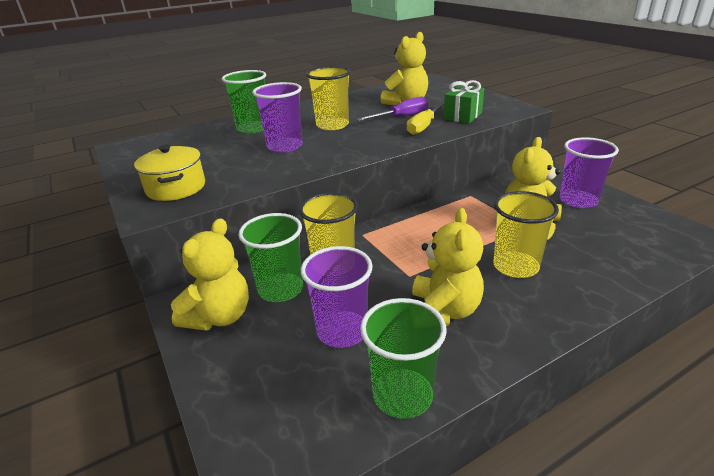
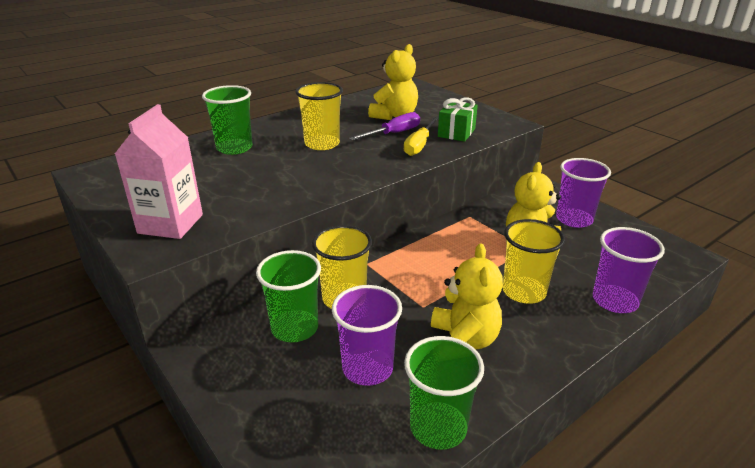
camera: 10 degrees left, 0 degrees up
(176, 188) = (170, 224): yellow pot -> pink carton
(219, 316) = (236, 361): yellow teddy bear -> none
(285, 146) = (277, 171): purple cup -> purple cup (615, 301)

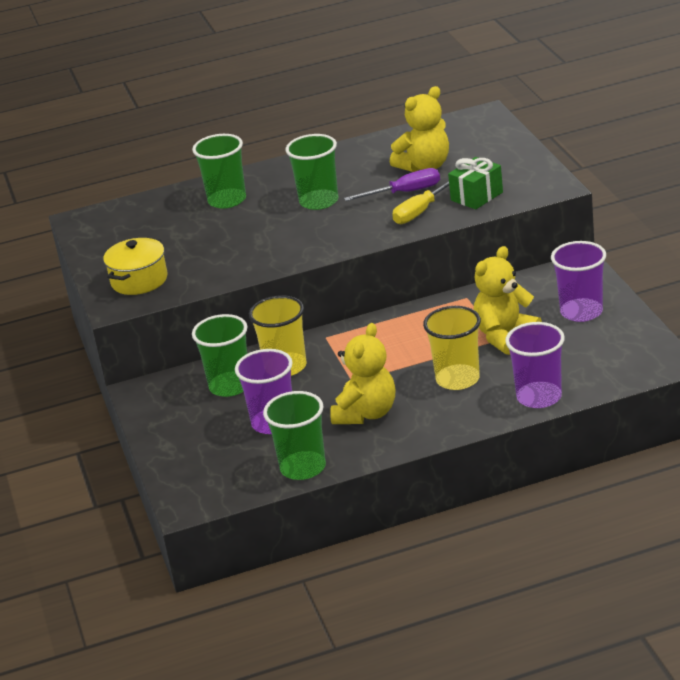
camera: 25 degrees right, 0 degrees up
(170, 224) = (139, 280): pink carton -> yellow pot
(322, 144) = (319, 201): yellow cup -> green cup

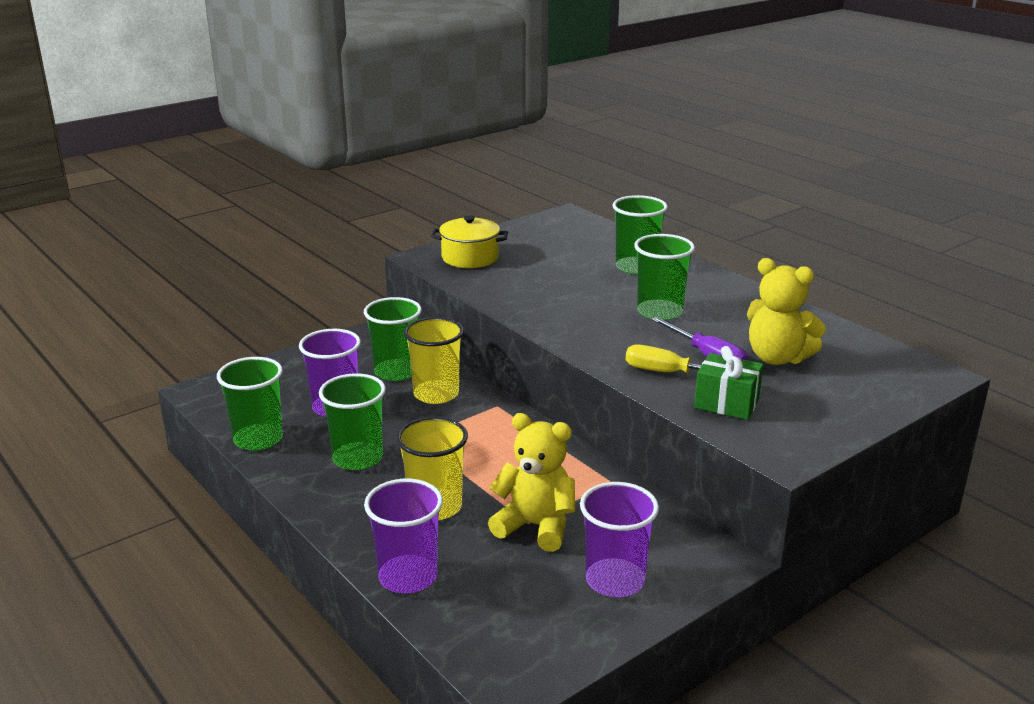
camera: 65 degrees right, 5 degrees down
(366, 413) = (357, 458): yellow teddy bear -> green cup

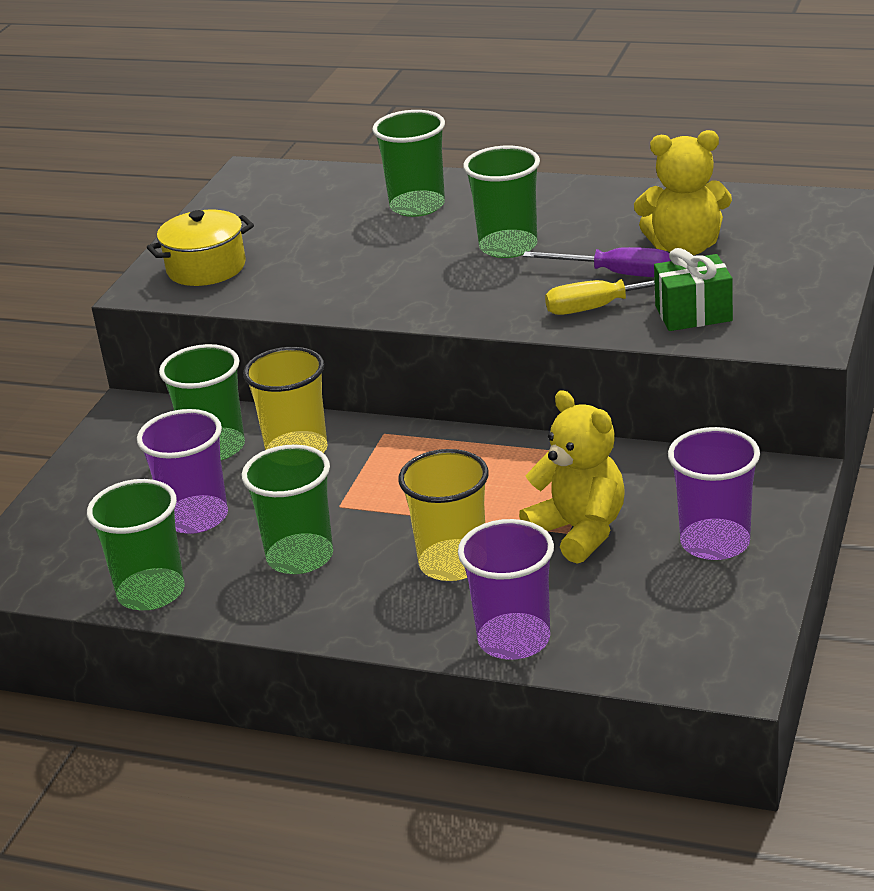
camera: 30 degrees left, 5 degrees up
(536, 526) = (579, 531): yellow teddy bear -> yellow teddy bear turned 60 degrees clockwise

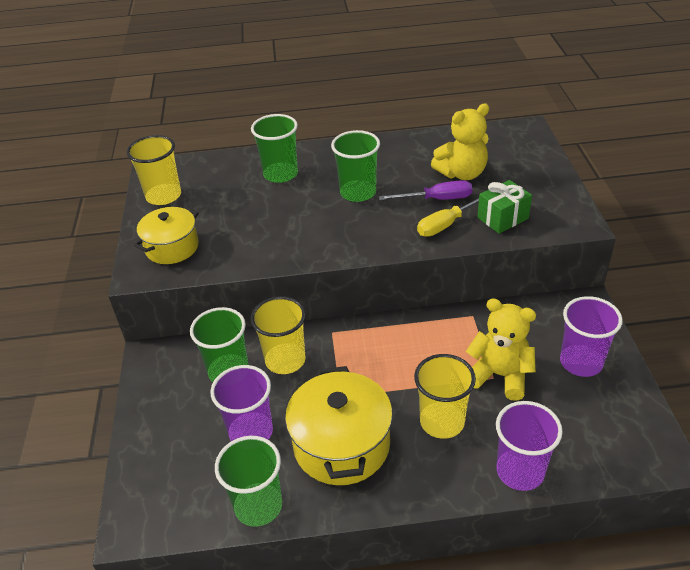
camera: 25 degrees left, 10 degrees up
(239, 207) = (163, 196): none -> yellow cup
(300, 557) = (341, 445): green cup -> yellow pot

